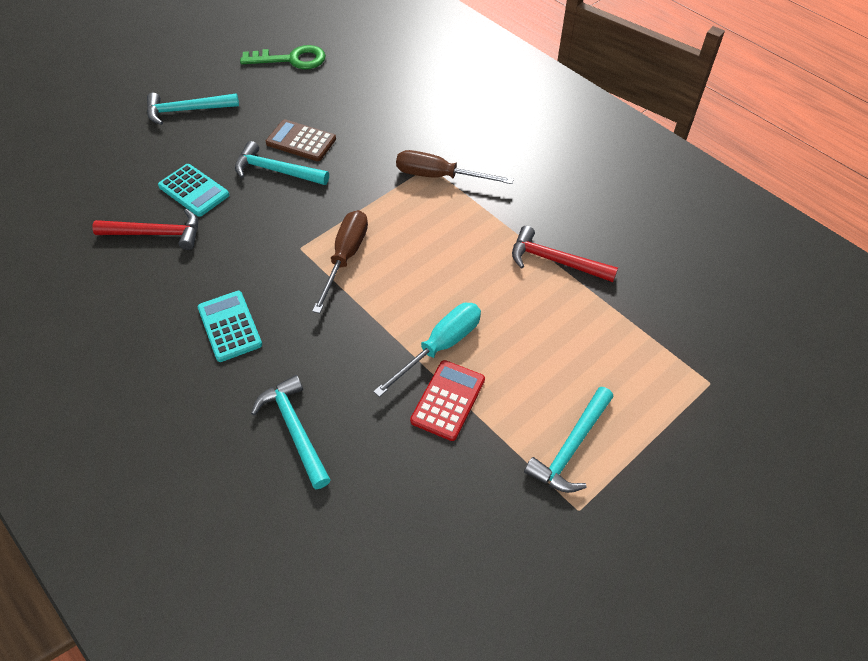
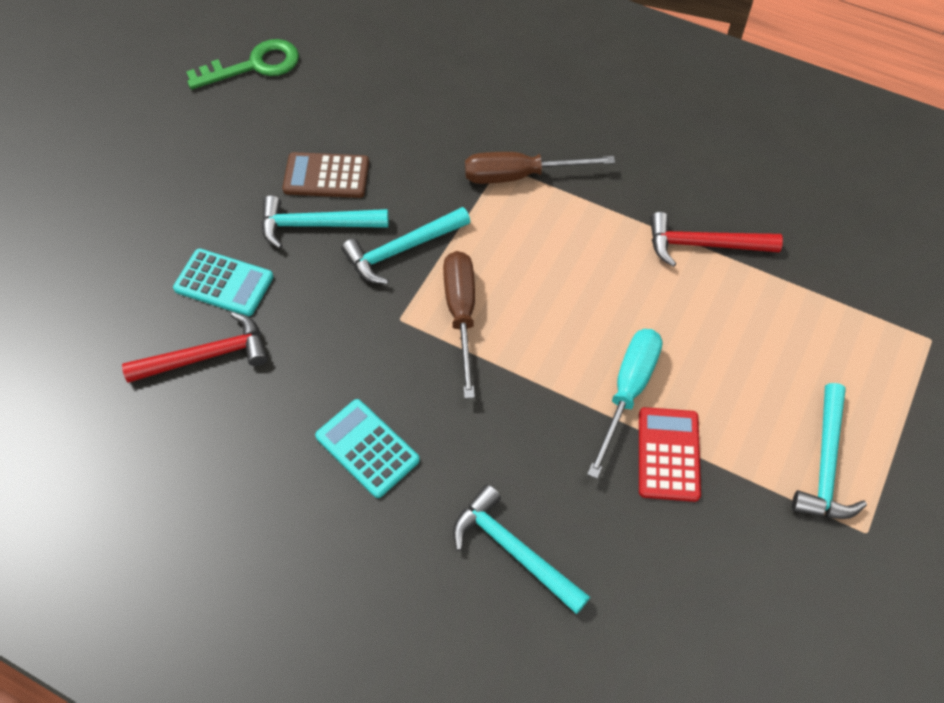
camera: 20 degrees left, 5 degrees up
(186, 110) = (153, 174): turquoise hammer -> turquoise hammer (401, 250)

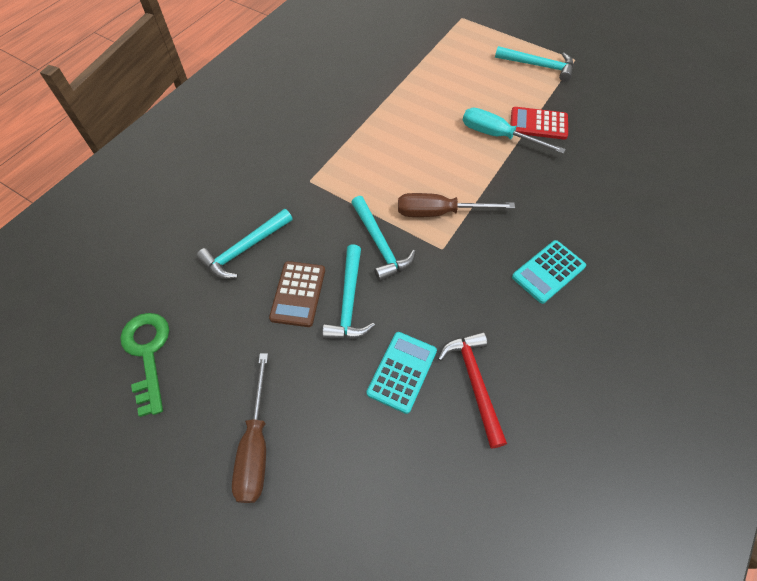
camera: 85 degrees left, 0 degrees up
(513, 549) = (608, 198): turquoise hammer -> turquoise hammer (244, 249)
(519, 175) = (321, 171): brown screwdriver -> brown screwdriver (256, 445)
(703, 245) = (392, 90): red hammer -> none

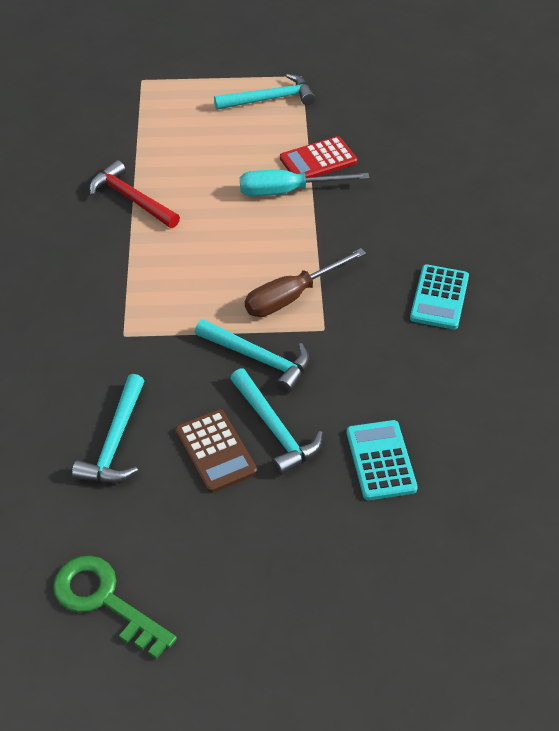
camera: 35 degrees left, 10 degrees down
(256, 445) = (300, 607): brown screwdriver -> none
(474, 382) = (452, 430): red hammer -> red hammer (131, 198)

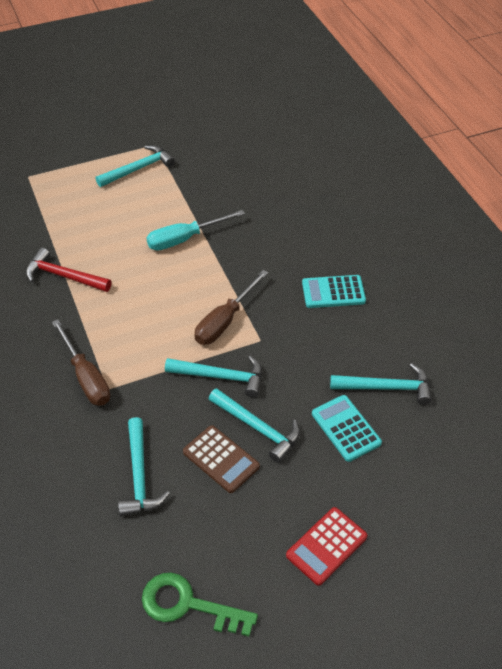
camera: 20 degrees left, 0 degrees up
(106, 316) = (86, 377): none -> brown screwdriver
(318, 160) = (197, 208): red calculator -> red calculator (326, 546)
(439, 297) = (333, 292): turquoise calculator -> turquoise calculator turned 90 degrees clockwise
(455, 428) = (387, 388): none -> turquoise hammer

